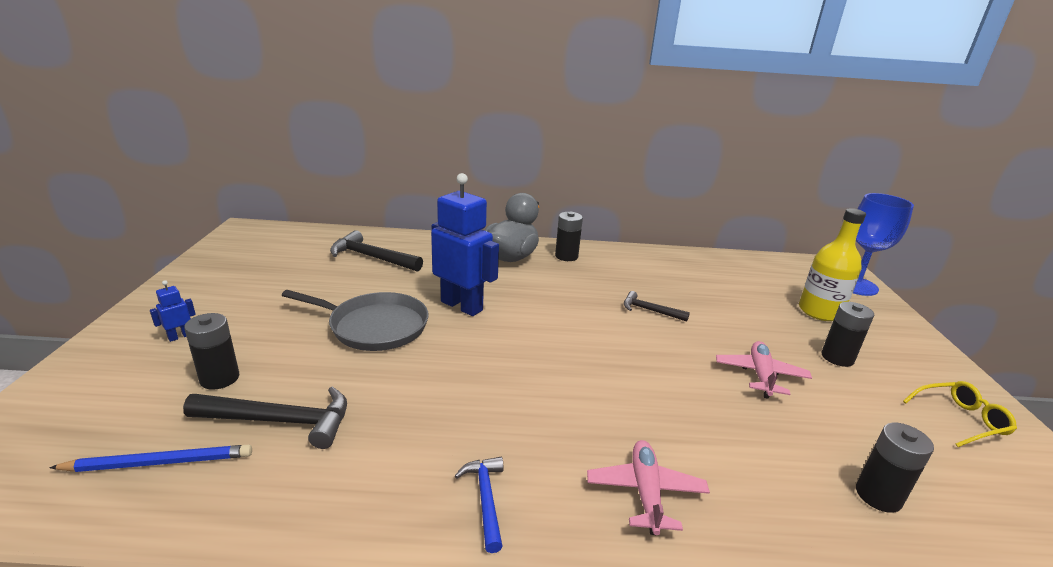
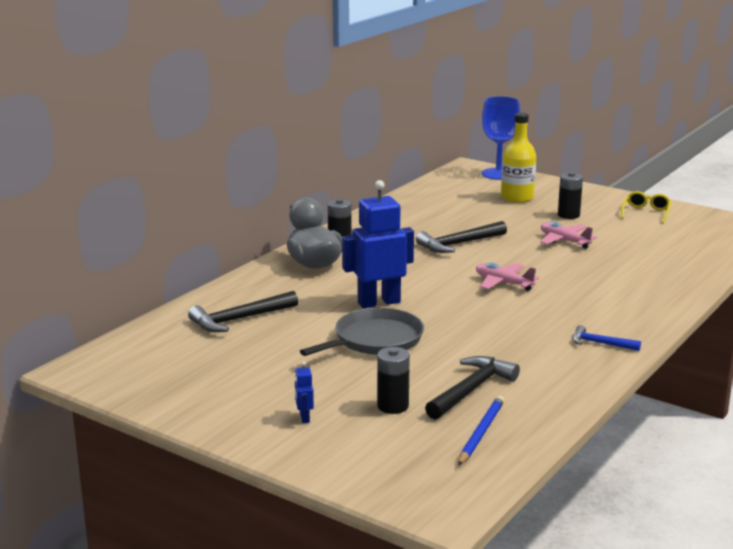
camera: 55 degrees left, 5 degrees down
(645, 492) = (630, 304): pink plane -> pink plane (503, 283)
(650, 310) = (459, 244): black hammer -> black hammer, size x1.69
(878, 495) = (677, 255): black battery -> none

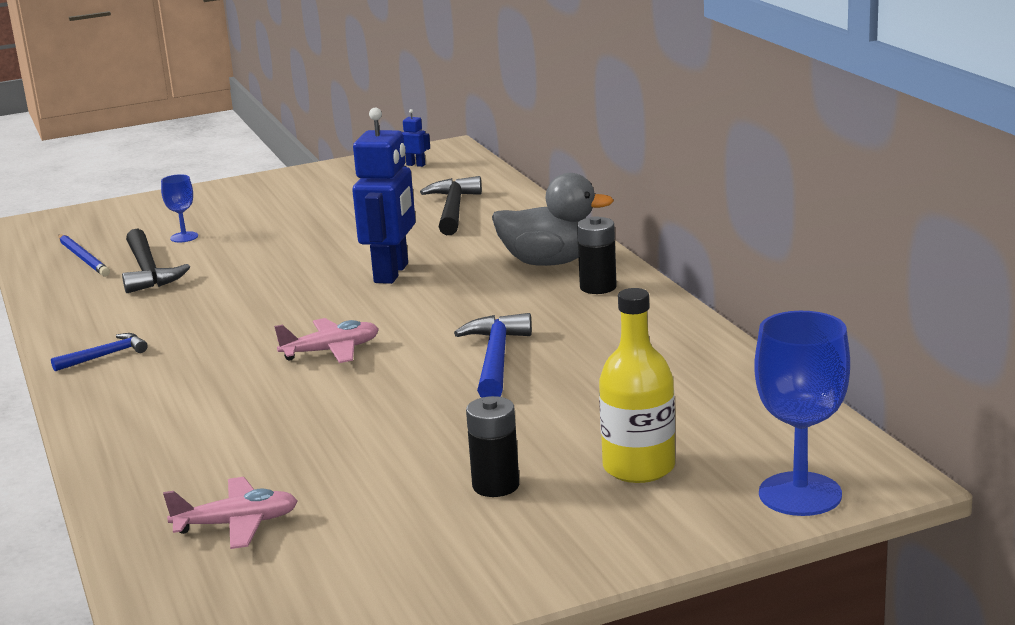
camera: 125 degrees right, 0 degrees up
(304, 418) = (228, 206): blue robot -> blue robot (416, 165)
(375, 340) = (311, 254): grey pan -> none
(393, 406) = (184, 237): black battery -> blue goblet
(459, 244) = (495, 359): black hammer -> blue hammer
(564, 241) = (397, 440): pink plane -> pink plane (237, 524)
(646, 213) = (406, 572): yellow glasses -> none

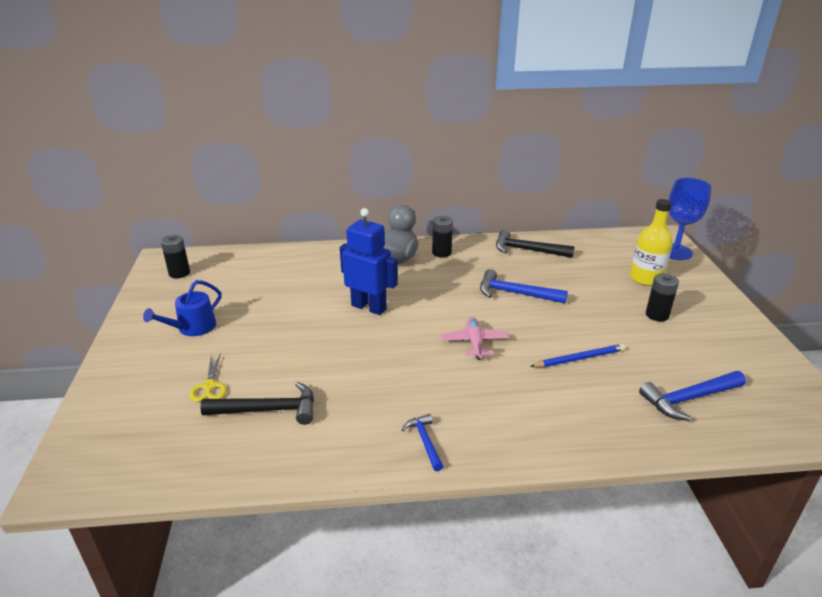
camera: 75 degrees left, 10 degrees up
(83, 258) = (200, 446): blue pencil -> blue pencil (579, 358)
(184, 237) = (209, 386): blue goblet -> yellow scissors
(237, 524) = (689, 399): pink plane -> blue hammer
(295, 202) = (192, 328): none -> blue watering can
(416, 165) = (179, 273): blue robot -> black battery
(453, 210) = (282, 273): black hammer -> black hammer (528, 250)

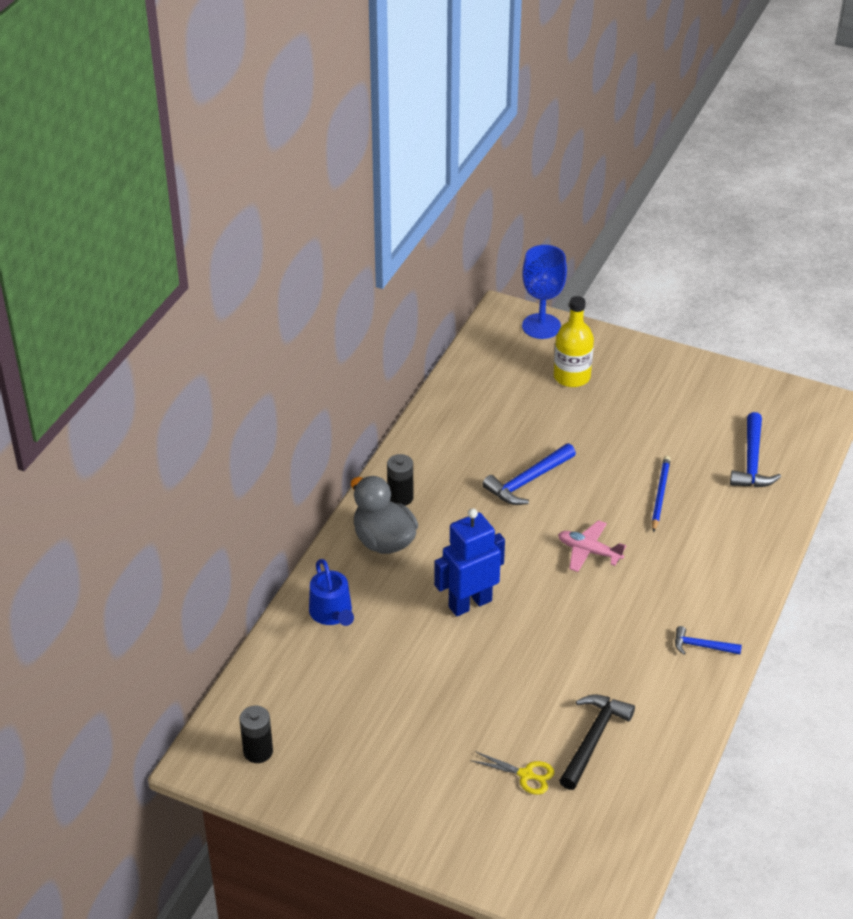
camera: 60 degrees left, 10 degrees up
(192, 328) = (402, 765): blue watering can -> blue watering can (332, 613)
(528, 250) = (451, 428): black hammer -> none
(657, 315) = (634, 407): black battery -> none

